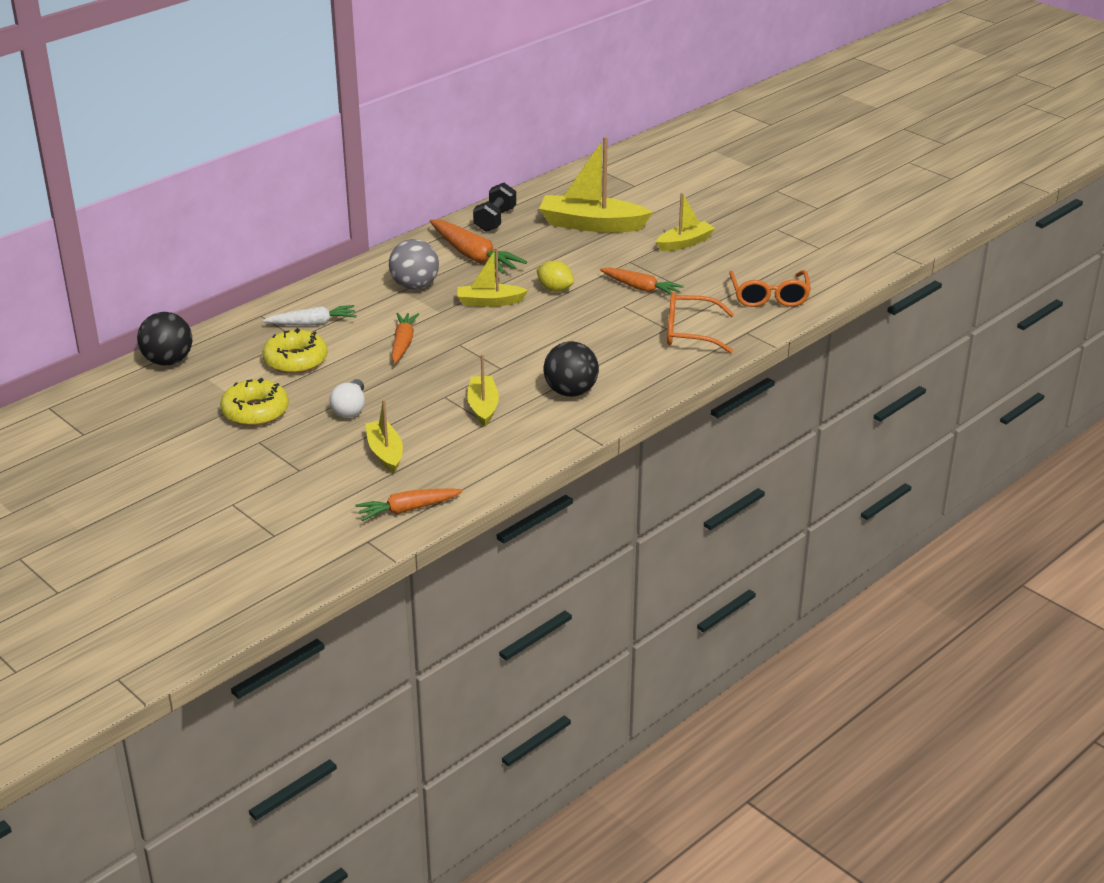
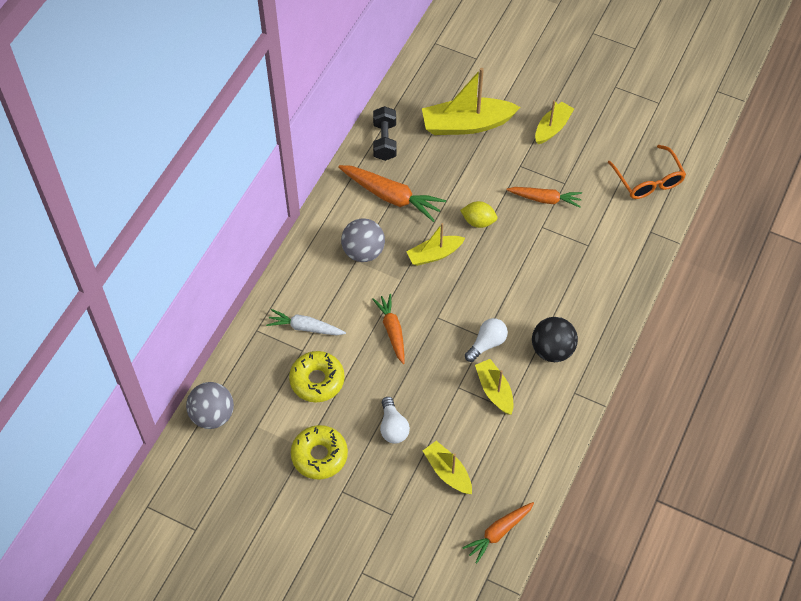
camera: 20 degrees left, 25 degrees up
(168, 361) = (212, 415): black ball -> grey ball
(312, 323) = (305, 327): white carrot -> white carrot turned 135 degrees counterclockwise
(500, 373) = (487, 343): none -> white light bulb
(691, 332) = (609, 245): orange glasses -> none

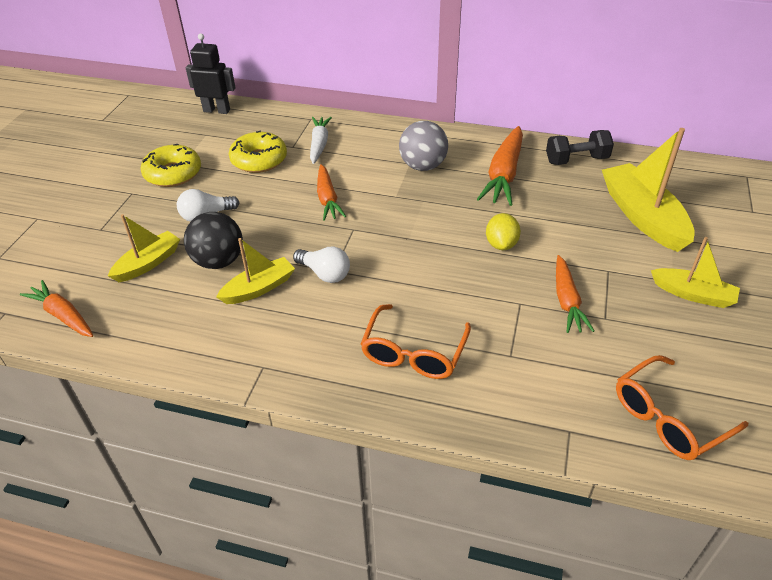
camera: 80 degrees right, 15 degrees down
(212, 415) = (217, 110): grey ball -> black robot
(392, 330) = (327, 199): orange carrot -> orange carrot turned 105 degrees clockwise
(434, 254) = (438, 216): yellow boat -> none
(552, 350) = (327, 336): black ball -> black ball (218, 261)
(576, 299) = (414, 352): none -> orange glasses

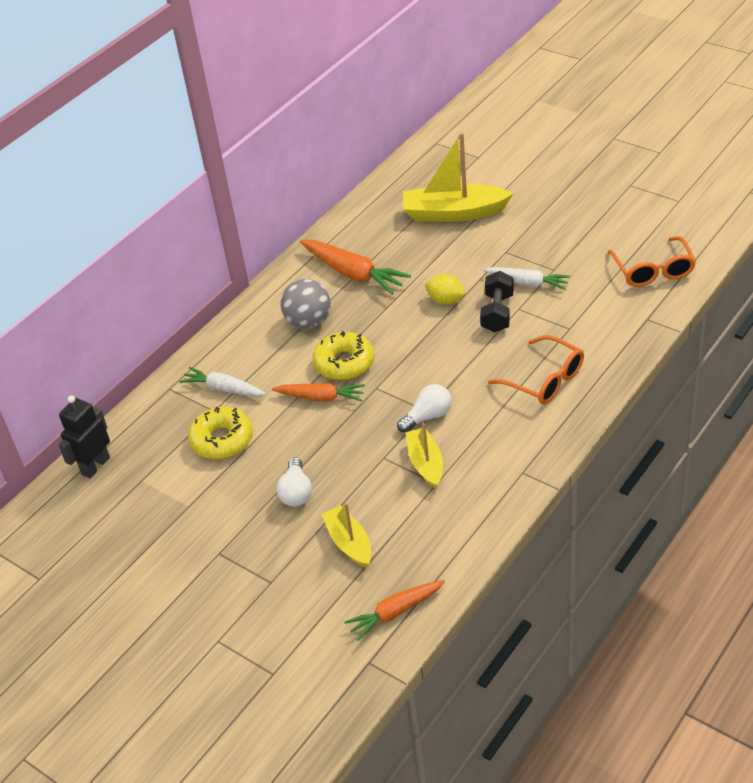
camera: 65 degrees left, 0 degrees up
(173, 173) = (203, 514): yellow donut -> yellow donut (344, 363)
(218, 261) = (373, 488): black ball -> none
(566, 301) = (527, 283): orange carrot -> white carrot
(576, 160) = (359, 225): black dumbbell -> black dumbbell (497, 313)
(693, 294) = (550, 219): yellow boat -> none

